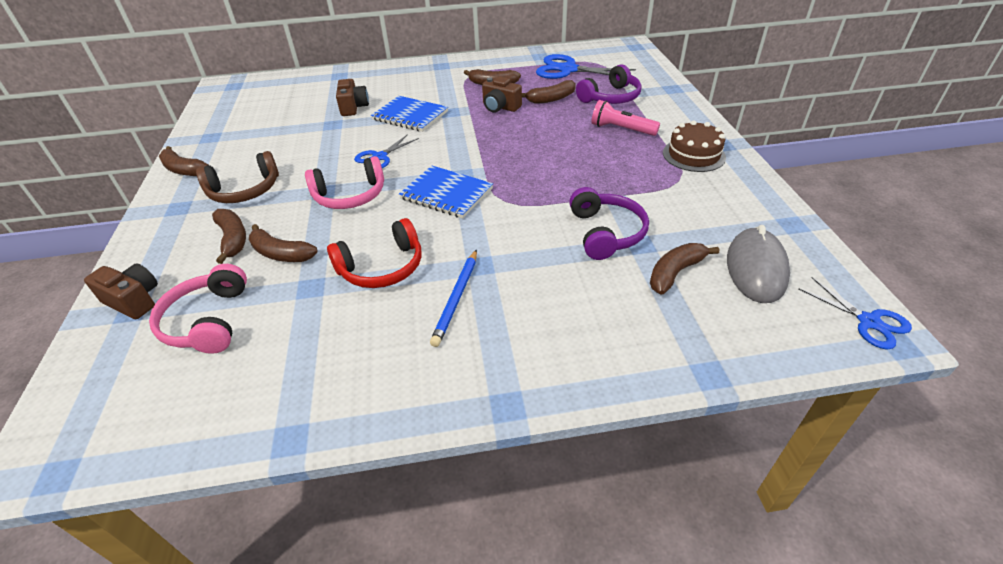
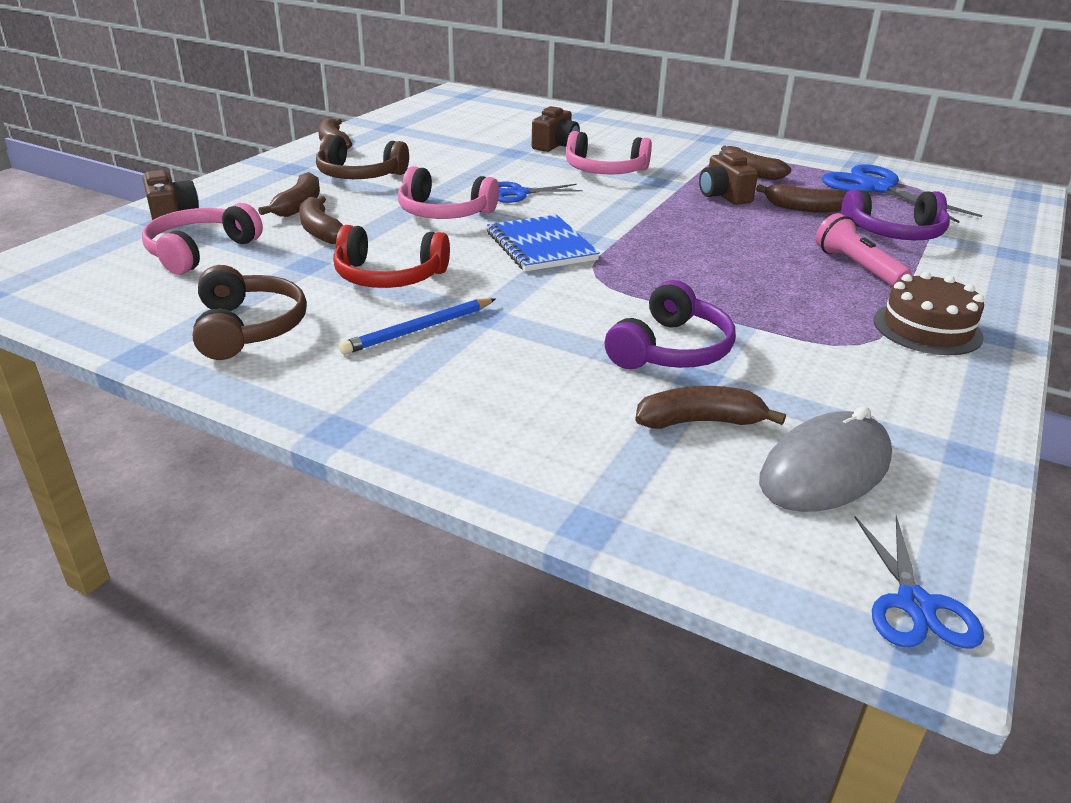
camera: 35 degrees right, 10 degrees down
(342, 365) = (249, 328): none -> brown headphones
(410, 116) = (605, 170): blue notebook -> pink headphones

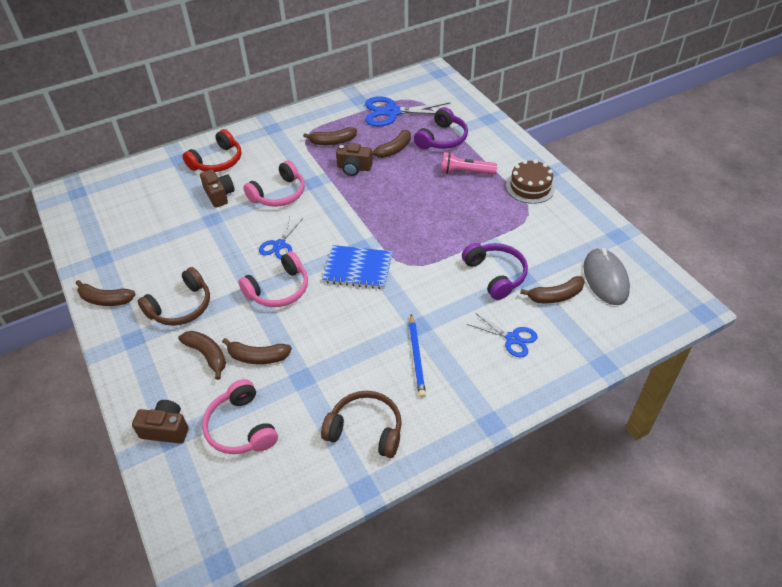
camera: 55 degrees left, 15 degrees up
(389, 276) = (346, 347): red headphones -> red headphones (217, 161)
(700, 421) = (555, 296): brown banana -> brown banana turned 135 degrees counterclockwise
(915, 604) = (682, 301): blue scissors -> blue scissors (512, 338)

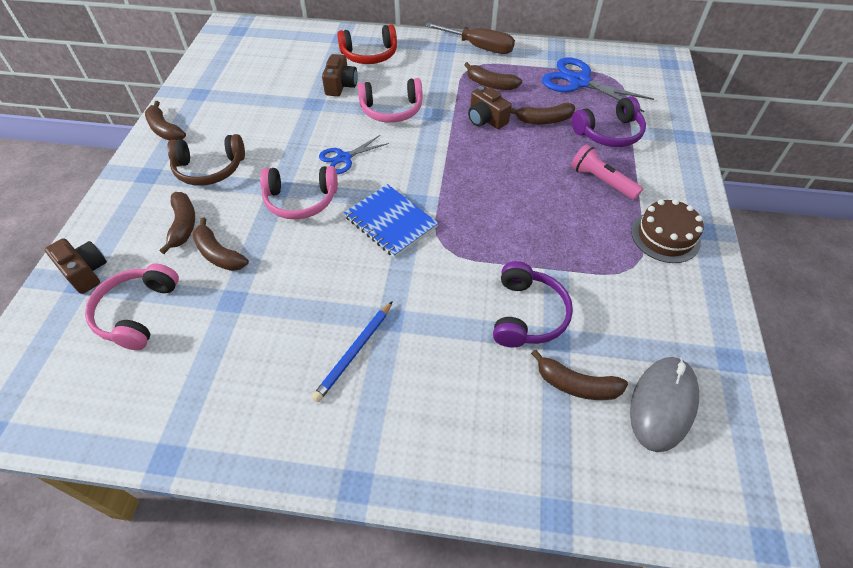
camera: 35 degrees right, 5 degrees up
(297, 118) = (479, 47): none -> brown screwdriver
(366, 430) = (231, 396): brown headphones -> none
(512, 338) = (475, 402): blue scissors -> none

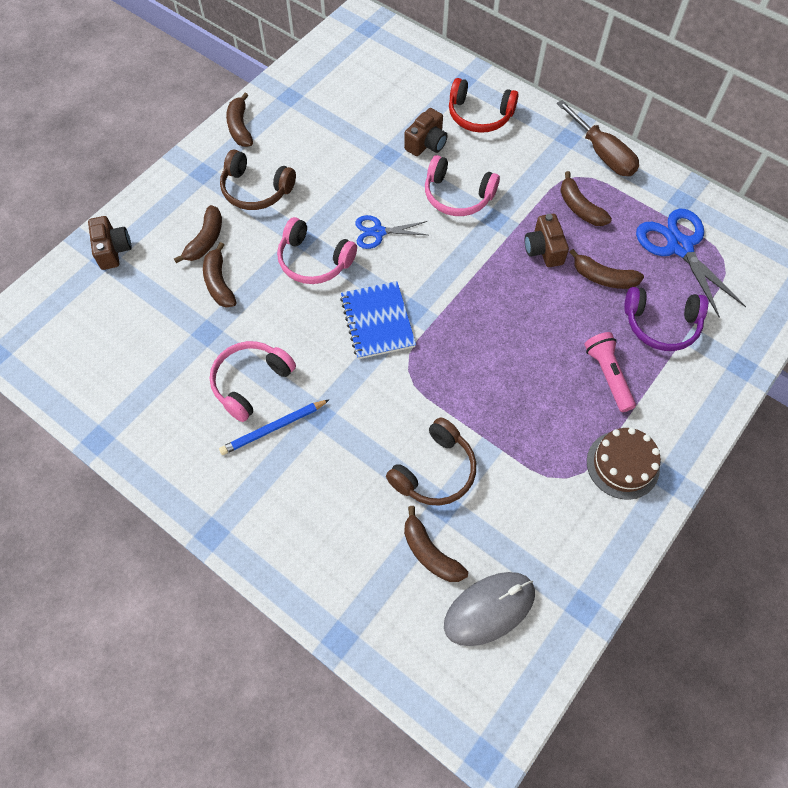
camera: 30 degrees right, 10 degrees up
(137, 312) = (133, 307): pink headphones -> pink headphones (250, 382)
(527, 314) = (435, 471): purple headphones -> brown headphones

